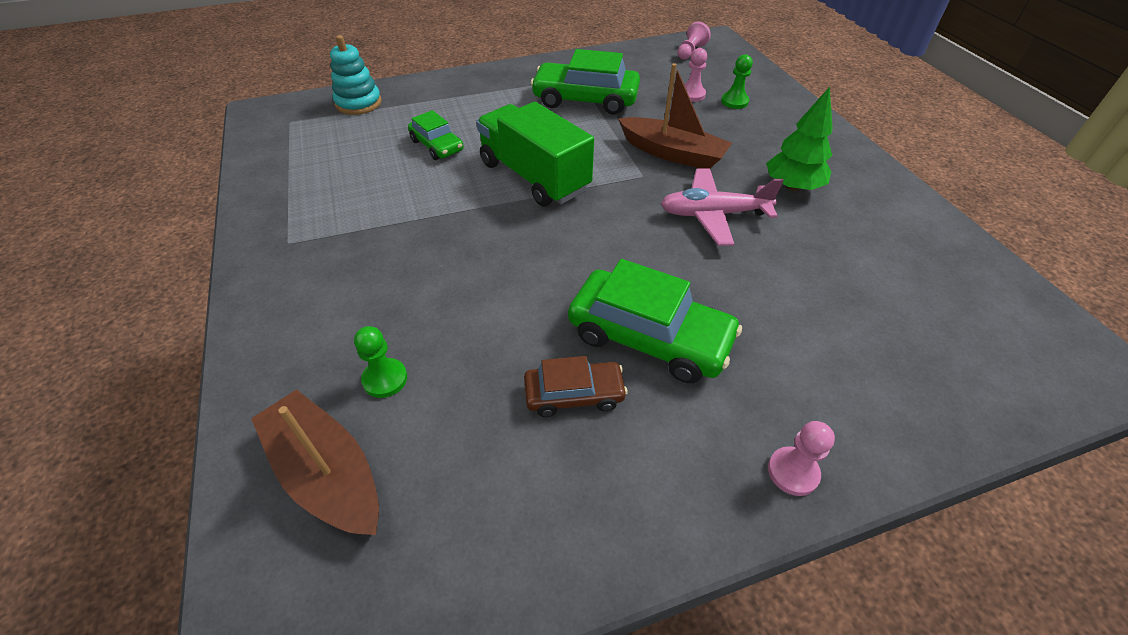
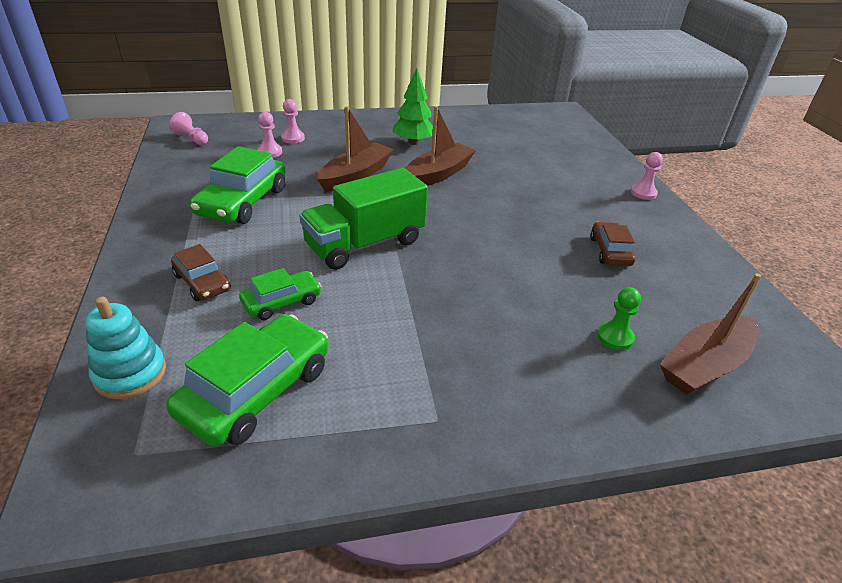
camera: 85 degrees left, 10 degrees down
(459, 106) = (202, 282): none -> brown car
(649, 337) = (558, 217): green car -> green car (256, 391)
(713, 214) = (438, 174): pink plane -> brown boat
(734, 102) = (293, 138): green pawn -> pink pawn

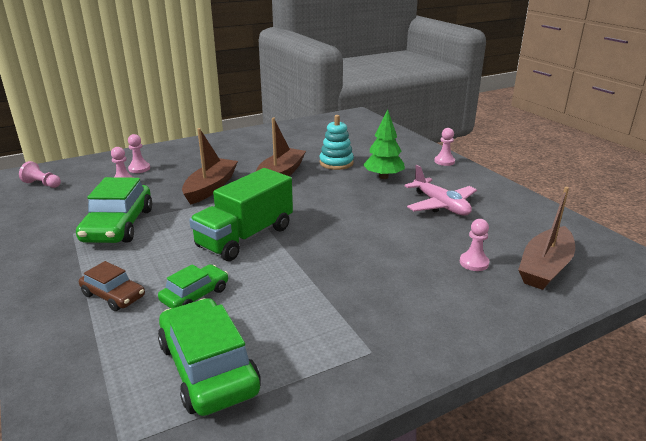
camera: 15 degrees left, 10 degrees down
(130, 374) = (82, 383): turquoise stacking toy -> turquoise stacking toy (336, 163)
(256, 391) = (208, 367): green car -> green car turned 45 degrees counterclockwise
(413, 142) = (247, 155): green tree -> green tree (383, 177)
(610, 251) = (440, 205): brown car -> pink plane
(615, 337) = (474, 263): green pawn -> pink pawn

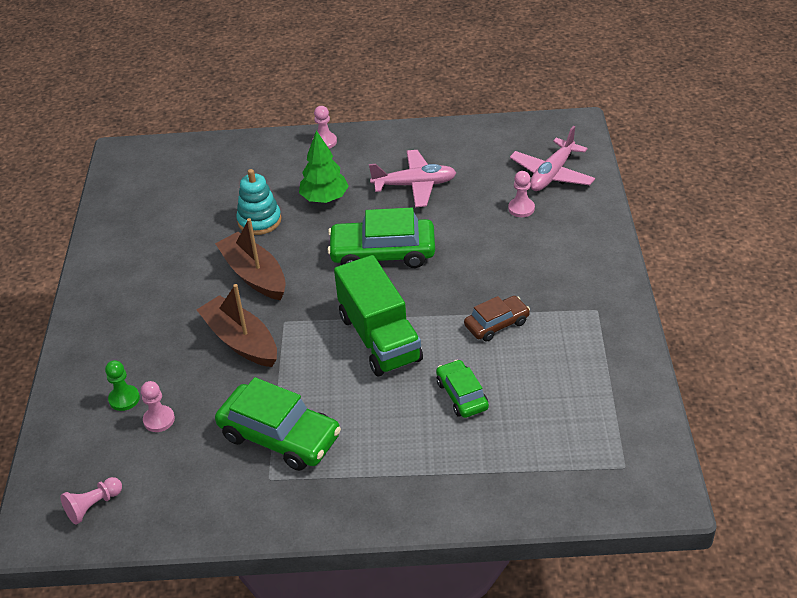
camera: 60 degrees left, 15 degrees up
(113, 295) = (427, 454): brown car -> brown car (496, 324)
(139, 168) = (124, 399): pink pawn -> green pawn
(208, 367) = (567, 405): green car -> green car (383, 253)
(545, 267) = (552, 174): brown boat -> pink plane

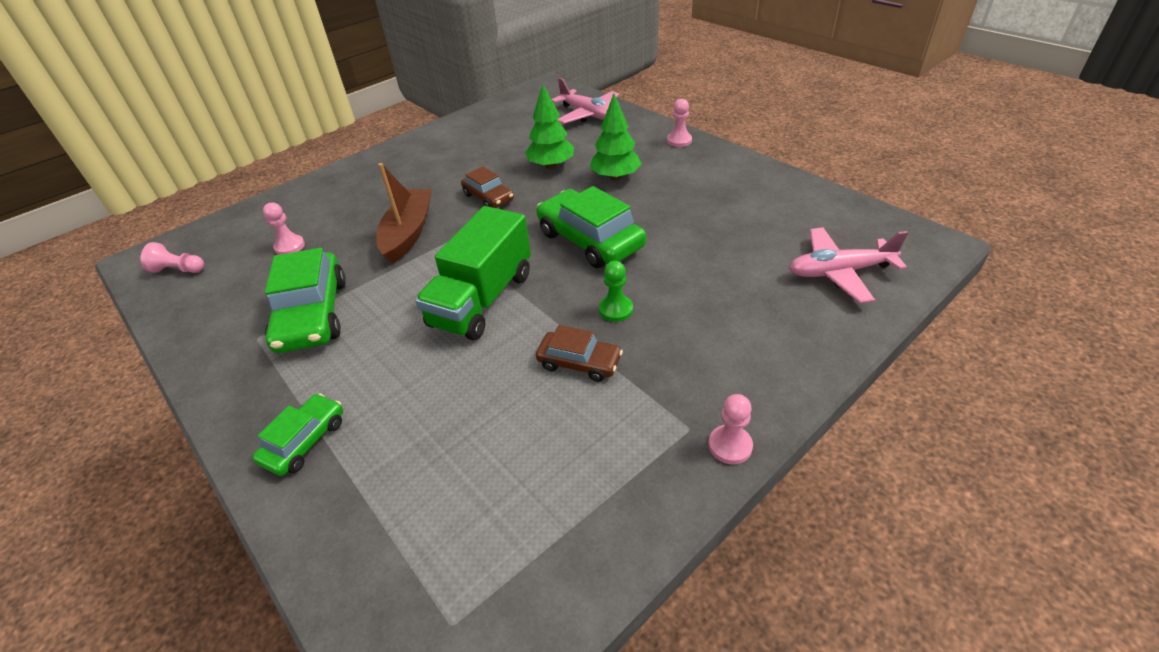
camera: 50 degrees right, 0 degrees up
(124, 399) = (301, 220): green pawn -> green pawn (616, 309)
(254, 275) = (488, 197): brown boat -> brown car
(259, 221) = (551, 166): turquoise stacking toy -> green tree
(415, 185) = (696, 207): pink plane -> pink plane (588, 114)
(462, 395) = (454, 397): green car -> green car (305, 441)
(521, 208) = (760, 282): pink pawn -> pink pawn (730, 446)

